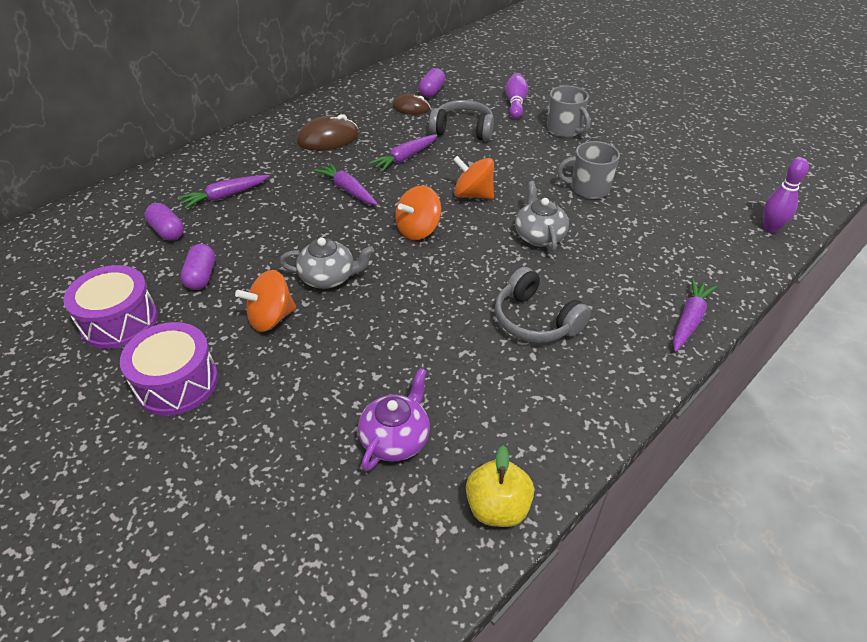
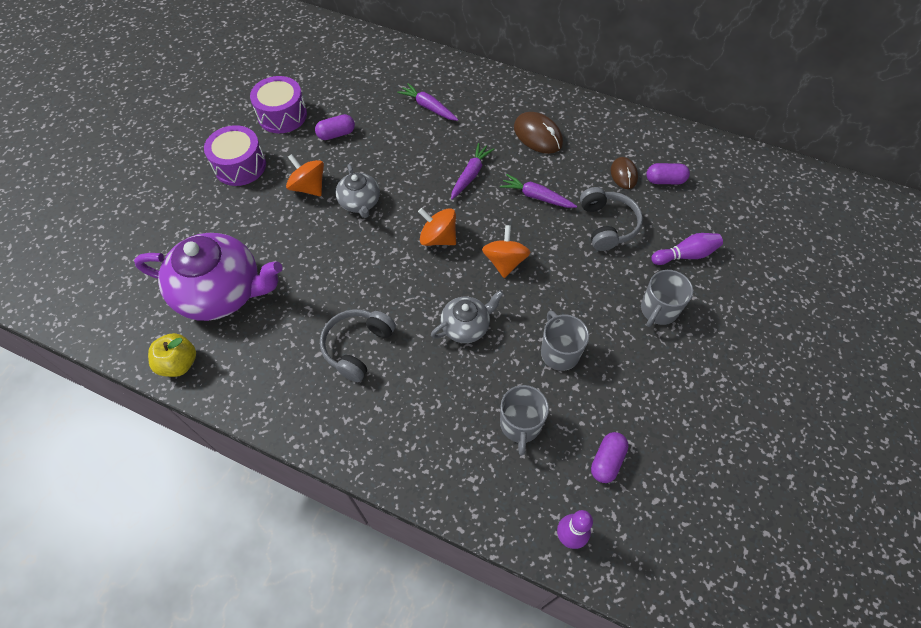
camera: 70 degrees right, 15 degrees up
(167, 231) = (375, 96): purple capsule -> purple capsule (607, 461)
(396, 438) = (222, 292): purple teapot -> purple teapot, size x1.93
(659, 228) = (520, 425): none -> grey mug
(689, 320) = (395, 465): purple carrot -> none

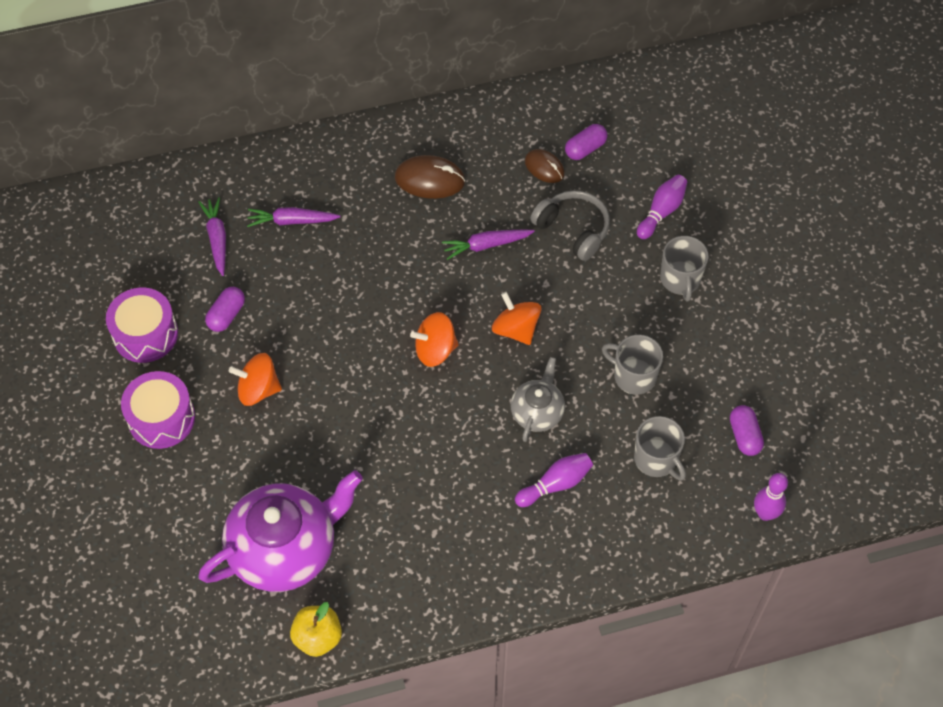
camera: 40 degrees left, 0 degrees up
(357, 347) = (462, 500): grey headphones -> none
(360, 202) = (326, 369): grey teapot -> none
(430, 385) = (555, 484): none -> purple bowling pin
(470, 175) = (404, 266): purple carrot -> purple carrot (217, 239)

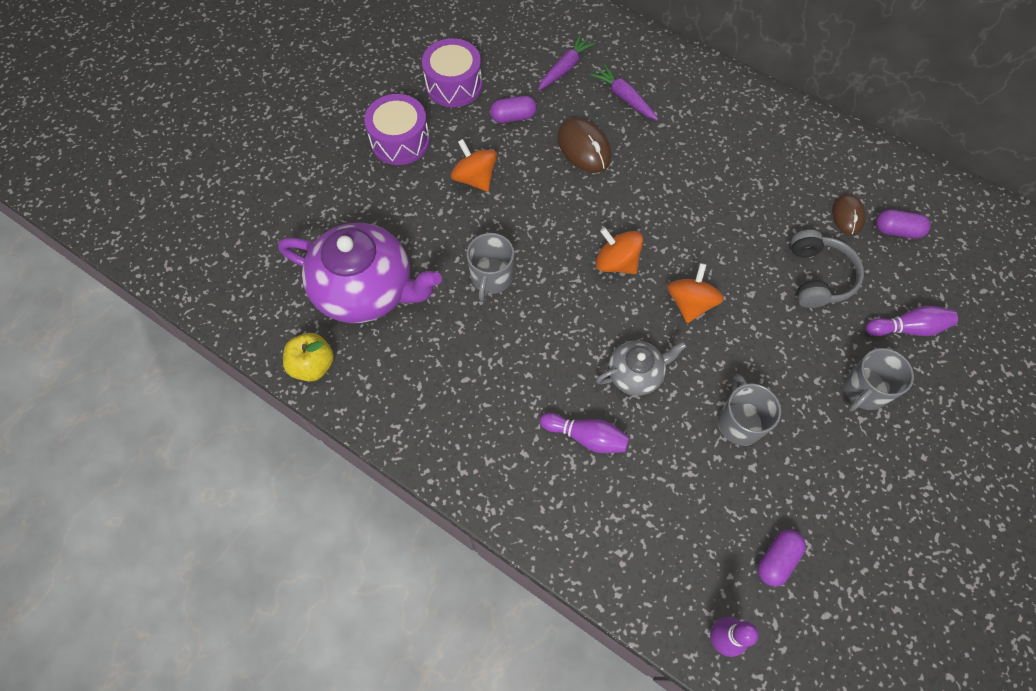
camera: 50 degrees right, 5 degrees up
(429, 179) = (750, 151): brown mouse -> brown mouse (584, 148)
(486, 245) = (738, 228): purple carrot -> none
(656, 459) = (683, 500): grey mug -> grey mug (491, 278)

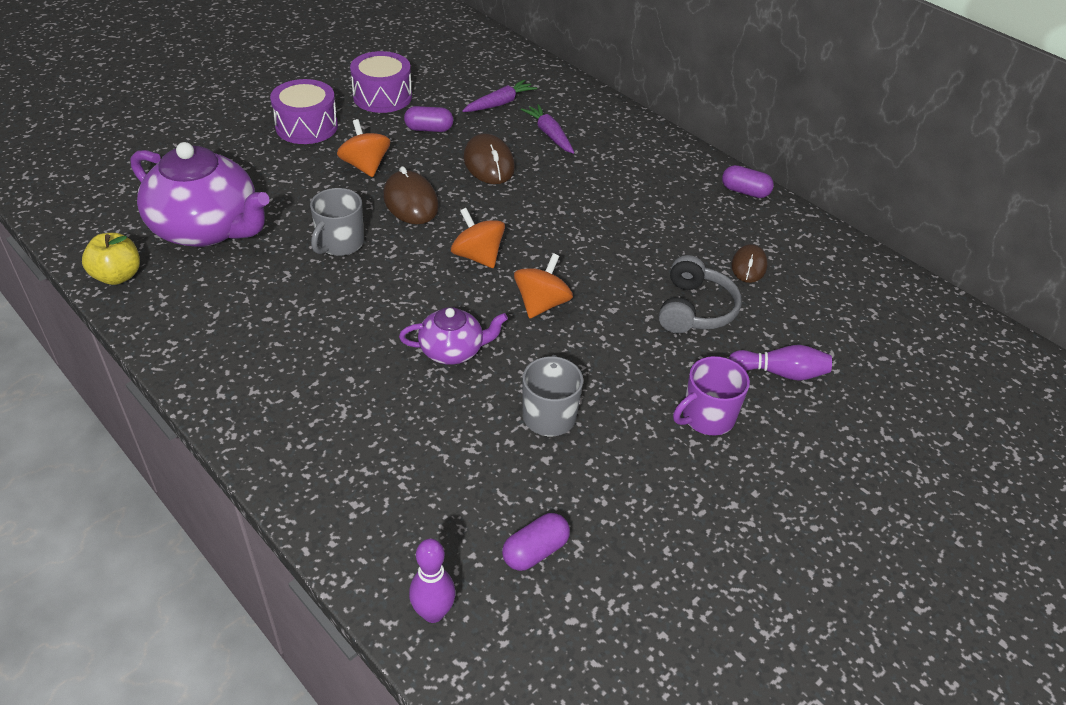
camera: 10 degrees right, 20 degrees down
(533, 212) = (410, 202): none -> brown mouse
(586, 437) = (370, 393): purple bowling pin -> none
(636, 374) = (452, 350): grey teapot -> purple teapot
(864, 391) = (707, 417): grey mug -> purple mug
(897, 230) = (800, 288): purple capsule -> purple capsule (745, 191)

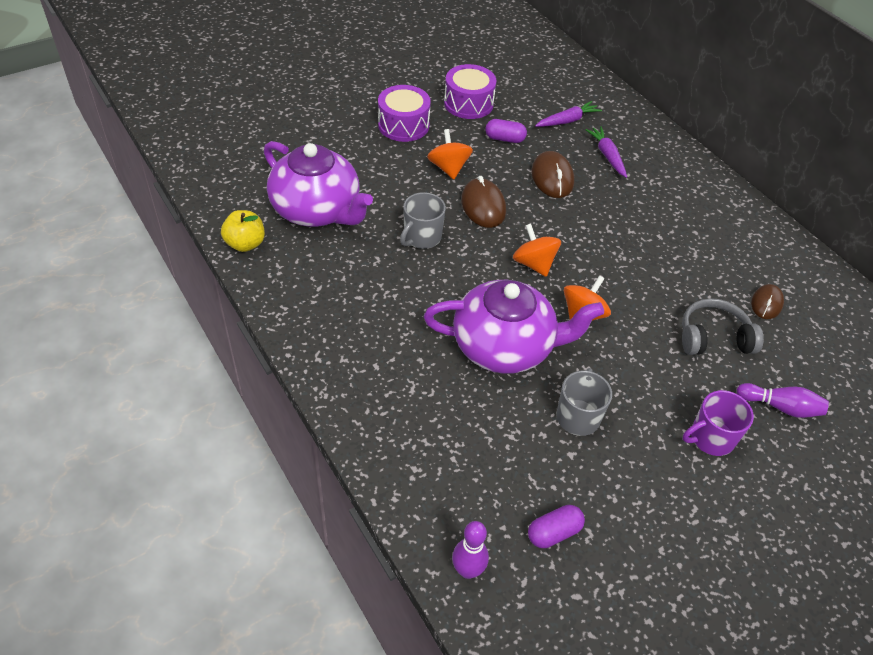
camera: 10 degrees right, 5 degrees up
(452, 350) = (505, 347): purple teapot -> purple teapot, size x1.93
(695, 309) = (713, 338): grey headphones -> grey headphones turned 120 degrees counterclockwise
(745, 191) = (773, 231): purple capsule -> none

